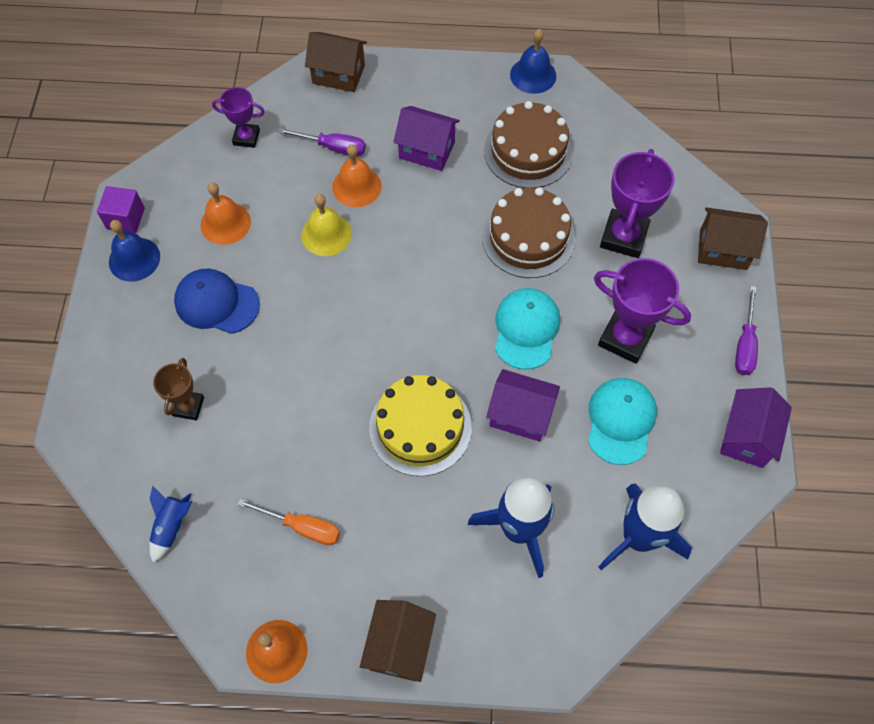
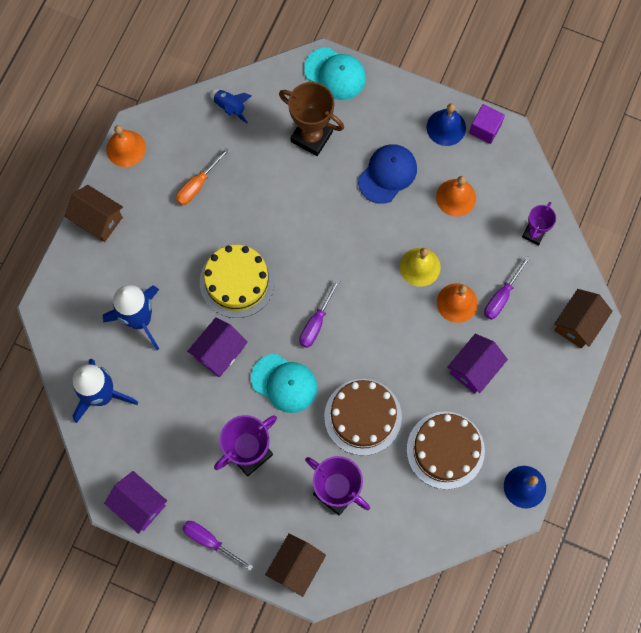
camera: 110 degrees right, 10 degrees up
(188, 406) = (311, 136): brown trophy -> brown trophy, size x1.69
(438, 319) = (316, 323): none -> purple screwdriver
(620, 421) = (187, 420): turquoise cap -> turquoise cap (335, 74)

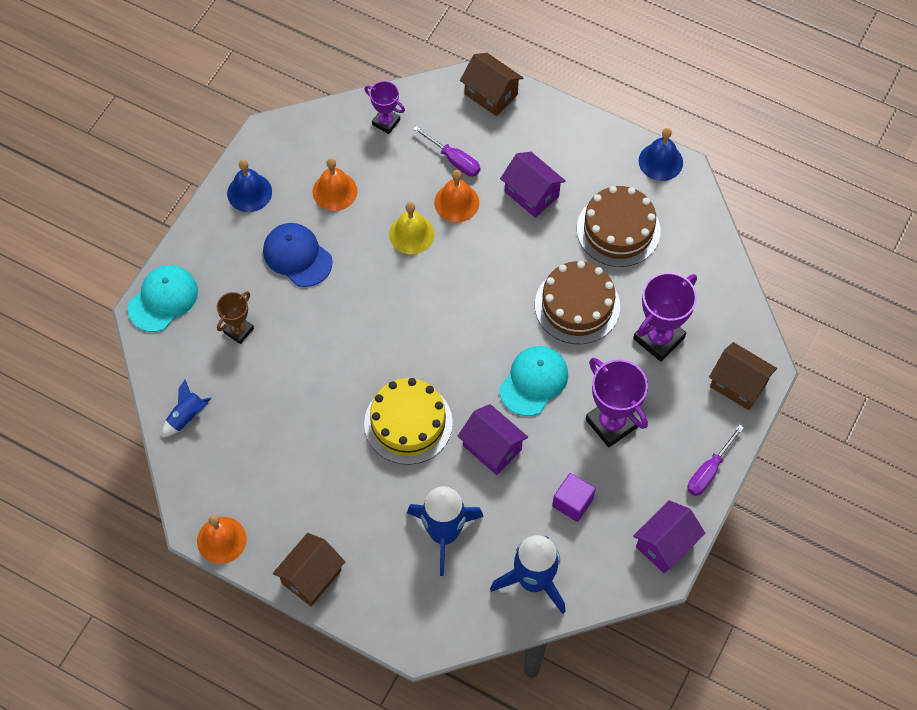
camera: 85 degrees left, 10 degrees down
(197, 185) = (281, 459): orange screwdriver -> none
(311, 136) = (238, 330): brown trophy -> brown trophy, size x0.59
(316, 323) = (466, 343): purple screwdriver -> none
(485, 129) = (257, 155): purple cube -> purple cube (572, 502)

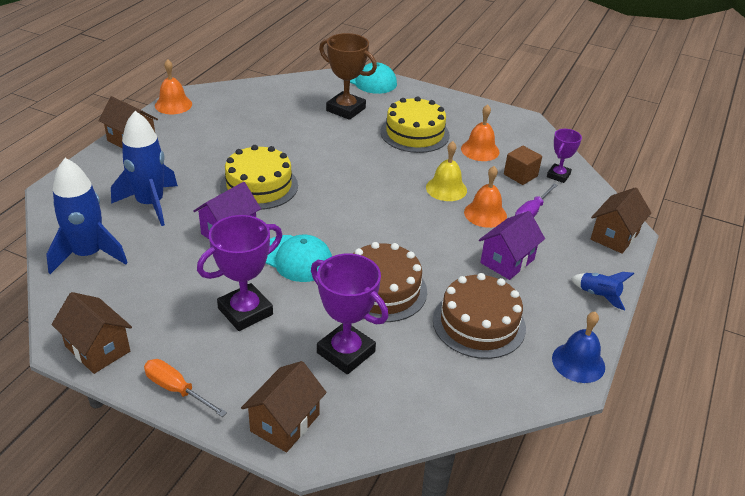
camera: 85 degrees right, 25 degrees down
(186, 417) = (274, 90): blue rocket -> blue rocket (598, 295)
(238, 330) = (346, 109): brown trophy -> brown trophy, size x1.69
(249, 192) = (468, 112): blue bell -> none
(297, 256) = (414, 133): blue cap -> yellow cake
(385, 158) = (520, 175): none -> brown cube
(572, 502) = (162, 281): purple cube -> none
(665, 544) = (97, 349): purple house -> brown house
(709, 471) = (176, 389): purple screwdriver -> orange screwdriver

